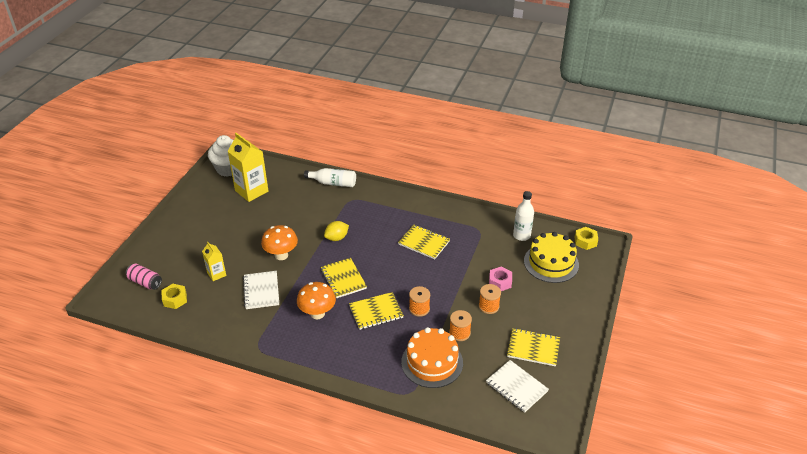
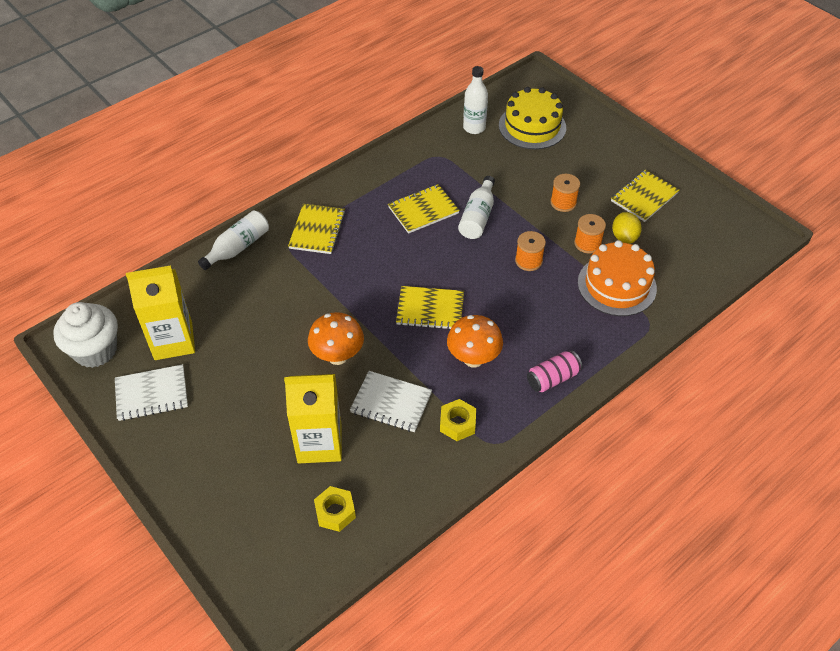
camera: 60 degrees left, 10 degrees up
(145, 282) = (269, 541): pink can -> pink can (552, 378)
(216, 274) = (319, 443): yellow carton -> yellow carton, size x1.85
(337, 238) = (350, 286): yellow lemon -> yellow lemon (624, 237)
(376, 312) = (508, 301): yellow notebook -> yellow notebook (317, 230)
(439, 269) = (478, 217): none -> white bottle
(500, 282) = (533, 177): pink nut -> none
(516, 387) = (689, 234): white notebook -> white notebook (152, 394)
(585, 241) = (519, 87): yellow nut -> yellow nut (457, 424)

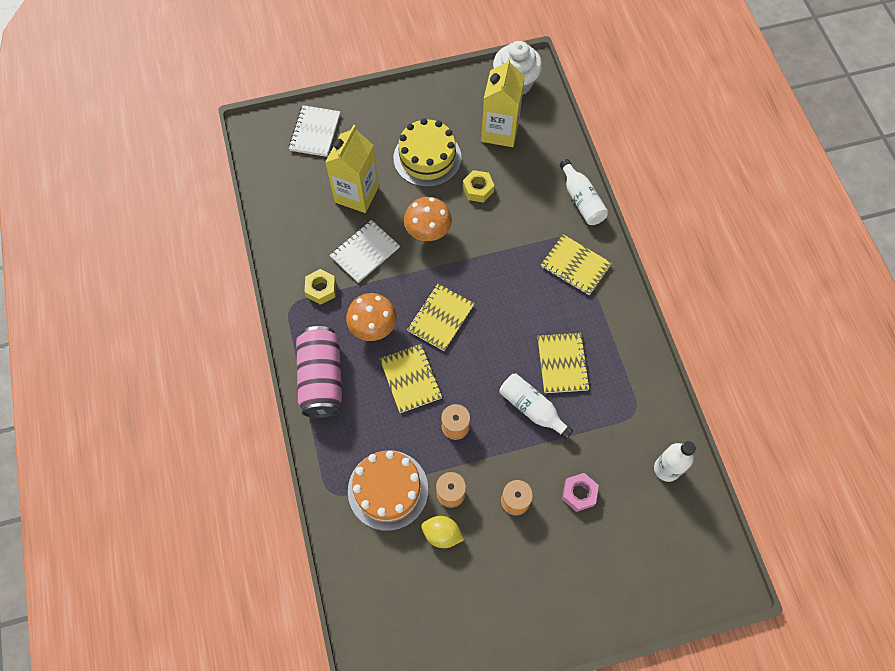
camera: 115 degrees right, 15 degrees up
(152, 394) = (456, 107): white notebook -> white notebook (315, 132)
(335, 512) = (298, 185): yellow nut -> yellow nut (478, 189)
(529, 168) = (579, 493): none -> pink nut
(532, 126) = (645, 533): yellow cake -> yellow cake (427, 158)
(552, 378) = (322, 378): pink can -> pink can, size x1.78
(644, 197) = (486, 591): yellow notebook -> yellow notebook (411, 379)

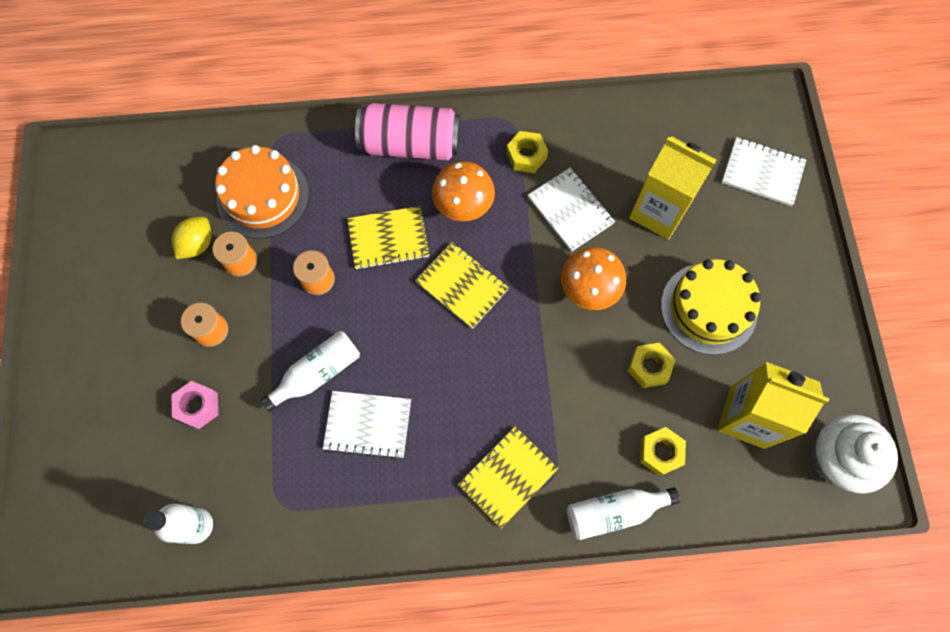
camera: 100 degrees right, 5 degrees up
(535, 177) = (660, 452): none -> yellow nut
(562, 364) = (368, 425): yellow notebook -> white notebook

